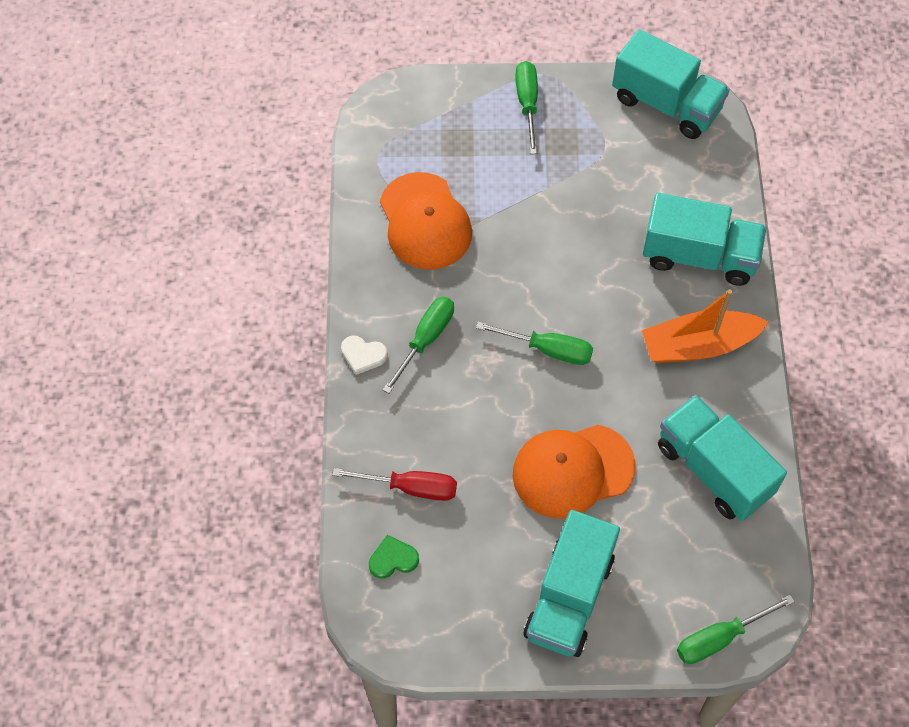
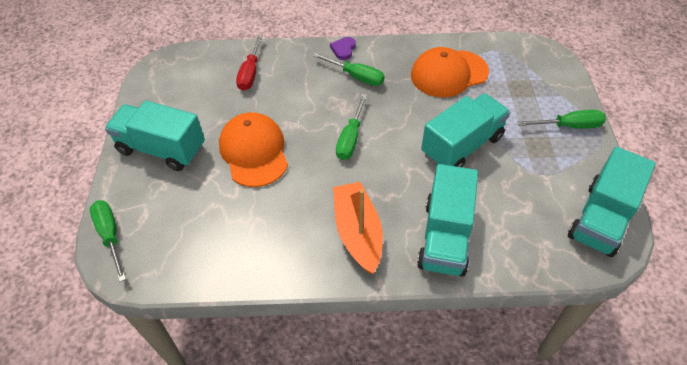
camera: 90 degrees right, 10 degrees down
(363, 355) = (343, 49): white heart -> purple heart
(393, 559) = (204, 67): green heart -> none
(713, 469) = (246, 238): turquoise truck -> turquoise truck (462, 146)

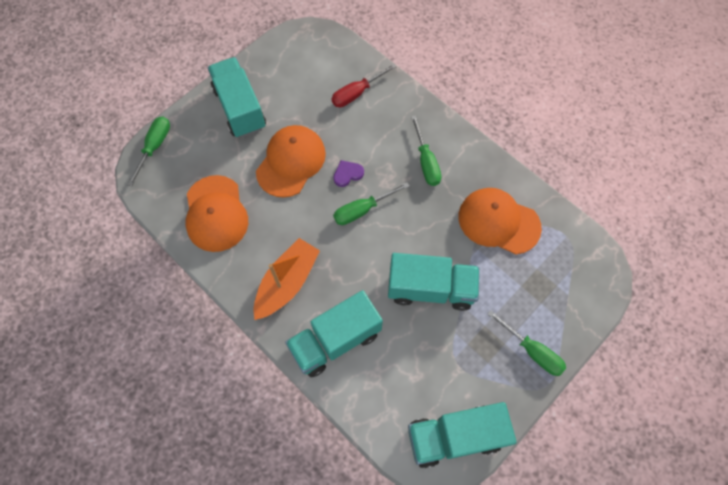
camera: 45 degrees right, 15 degrees up
(233, 237) = (216, 213): none -> orange cap
(343, 49) = (445, 129): purple heart -> purple heart (347, 174)

